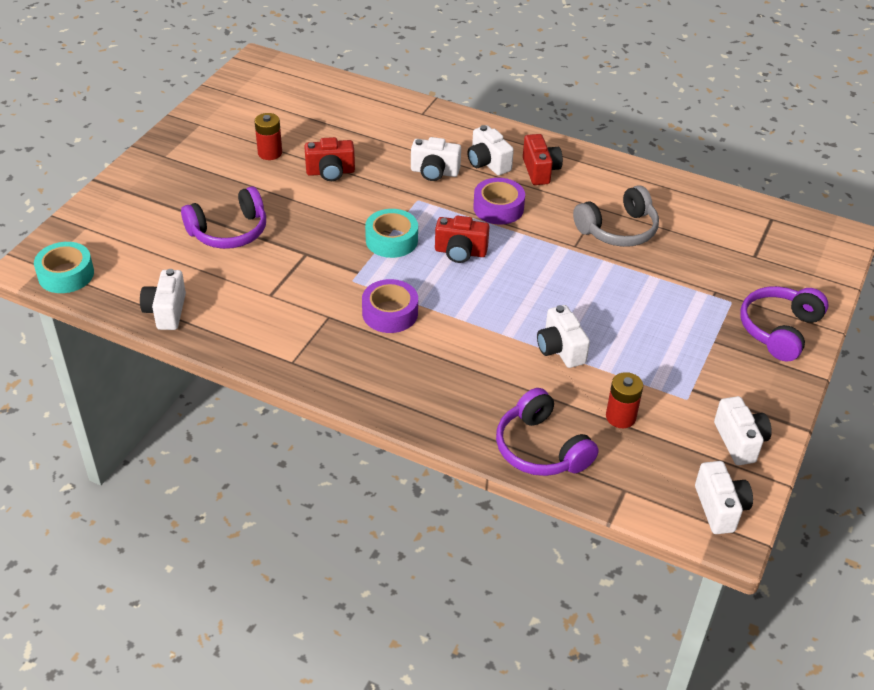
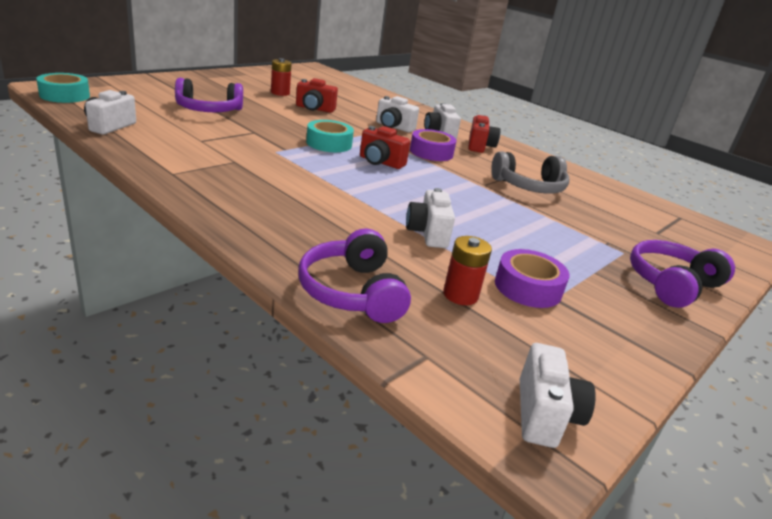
camera: 15 degrees right, 15 degrees down
(390, 313) = (288, 173): purple tape -> purple tape (528, 287)
(739, 441) = (596, 357): white camera -> none

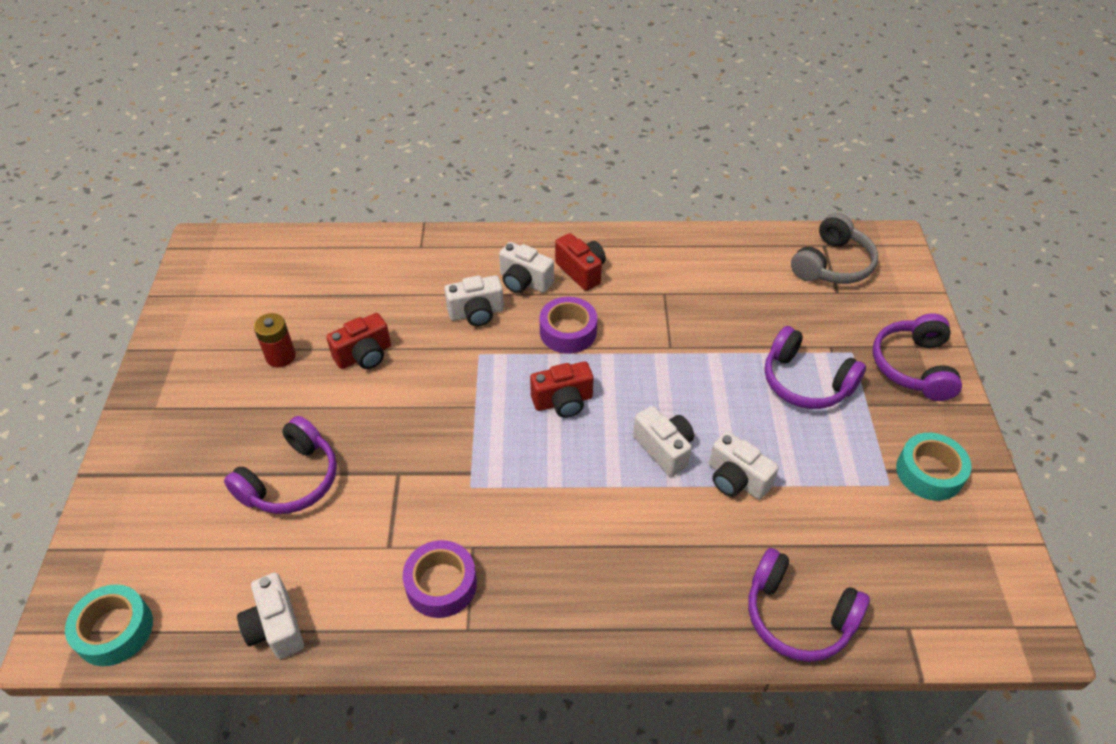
camera: 40 degrees left, 20 degrees up
(329, 143) = (482, 416): turquoise tape -> turquoise tape (929, 472)
(460, 295) = (845, 537): red battery -> none
(528, 287) = (862, 477): purple tape -> purple tape (441, 584)
(529, 187) = (698, 312): grey headphones -> grey headphones (832, 264)
(544, 415) = (1006, 604): white camera -> white camera (664, 449)
(559, 239) = (805, 382): none -> purple headphones

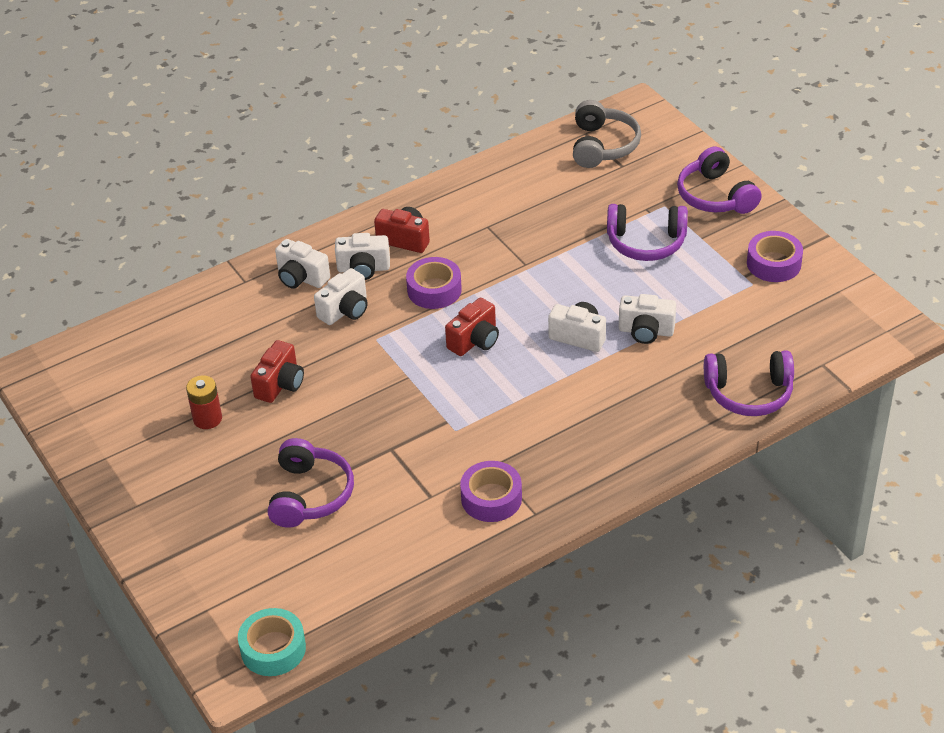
camera: 30 degrees left, 5 degrees down
(276, 627) = (395, 584): white camera -> white camera (301, 278)
(929, 472) = (774, 263): turquoise tape -> purple tape

